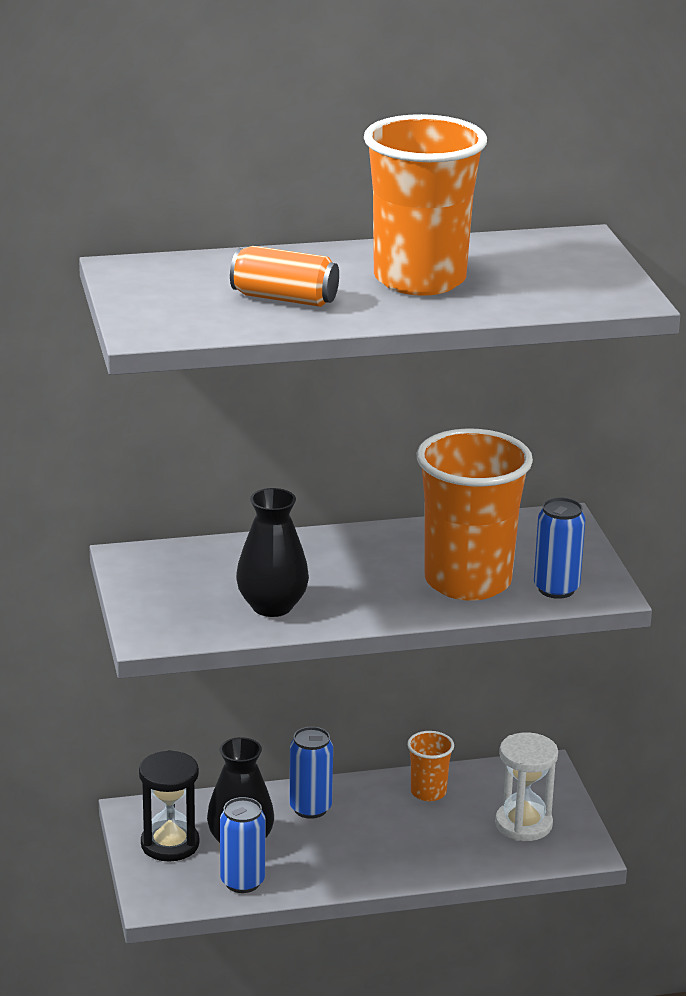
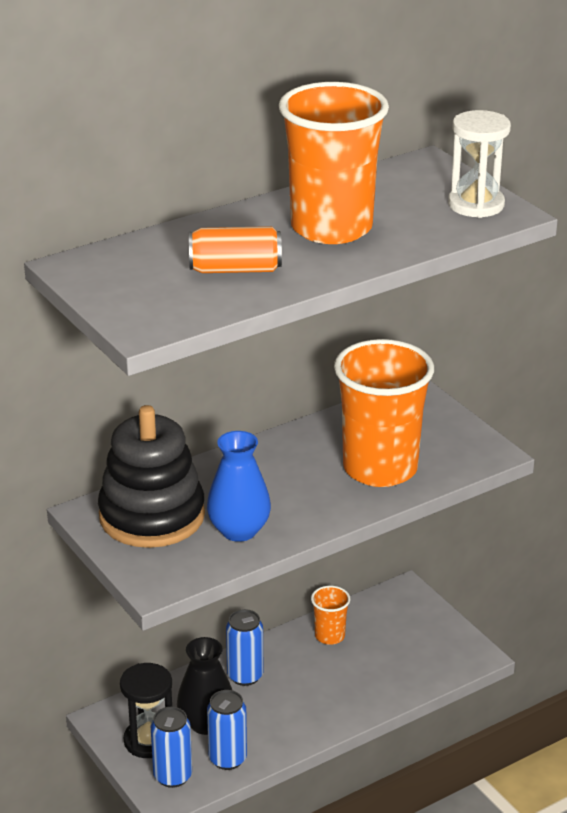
camera: 20 degrees left, 5 degrees up
(191, 574) = (152, 516): none -> black stacking toy
(272, 606) = (239, 530): black vase -> blue vase
(523, 824) = (418, 644): white hourglass -> white hourglass (476, 205)
(556, 589) = (452, 458): blue can -> blue can (172, 776)

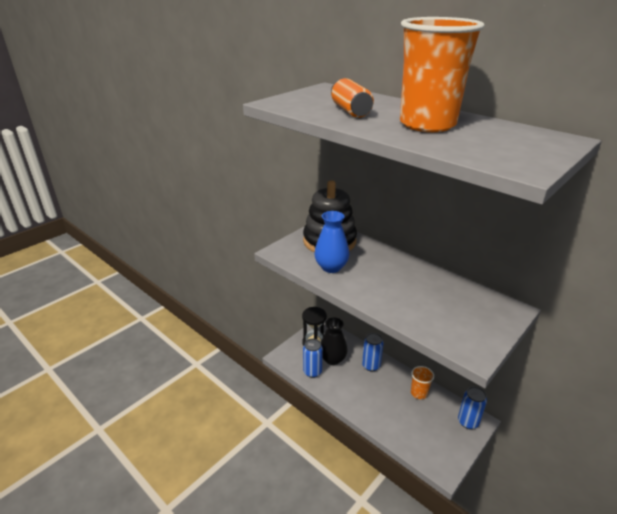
camera: 75 degrees right, 0 degrees up
(172, 776) = (295, 355): blue can -> blue can (468, 422)
(380, 468) = (420, 306): orange cup -> none
(476, 205) = (522, 158): white hourglass -> none

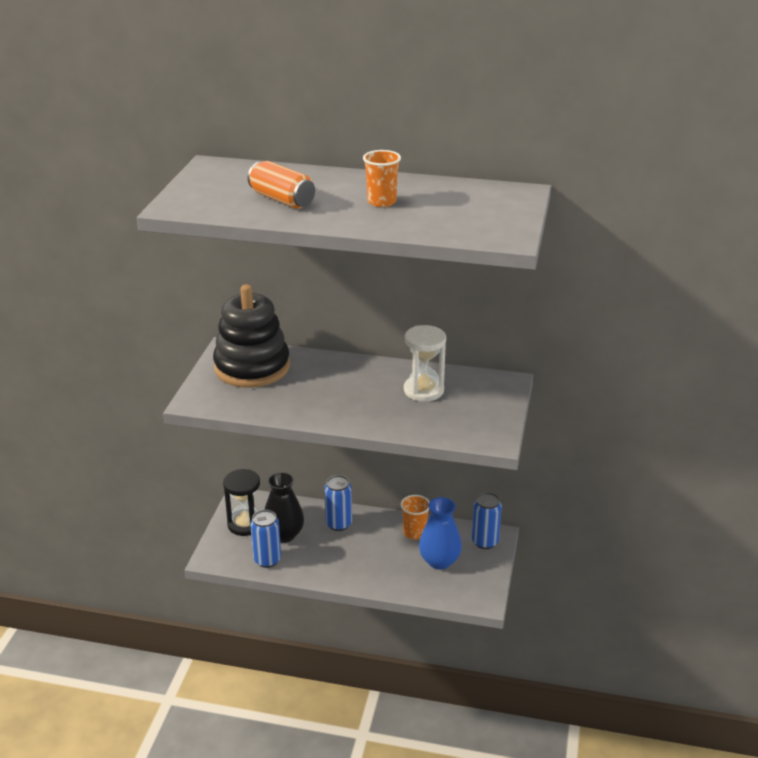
camera: 30 degrees left, 0 degrees up
(331, 267) = (280, 399): blue vase -> blue vase (439, 561)
(427, 124) = (381, 202): orange cup -> orange cup, size x0.45
(439, 294) = (423, 390): none -> white hourglass

